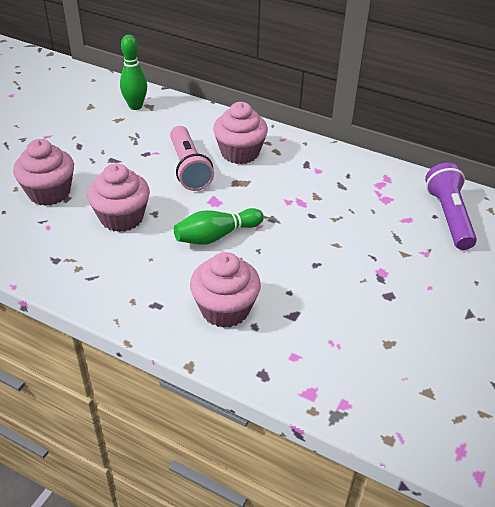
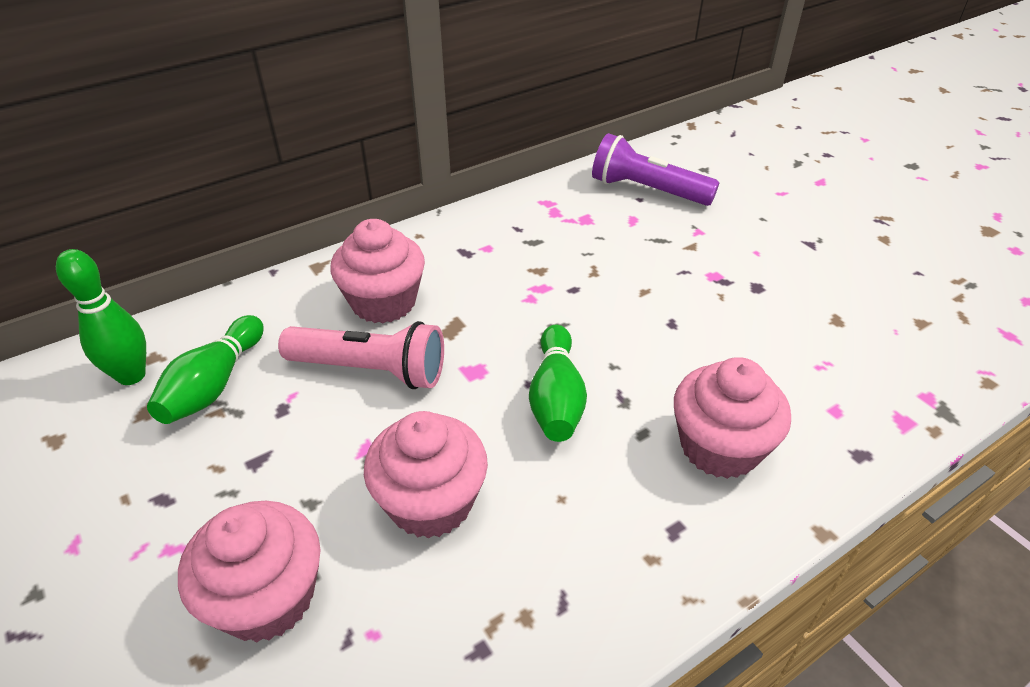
camera: 60 degrees left, 0 degrees up
(146, 129) = (214, 385): none -> green bowling pin

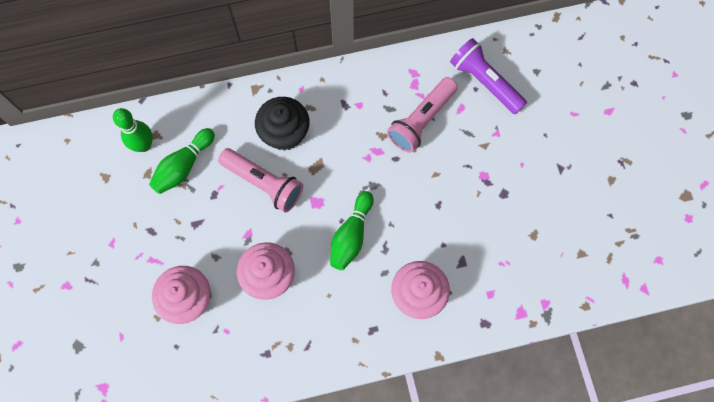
camera: 20 degrees right, 30 degrees up
(384, 302) = (284, 133): pink cupcake -> black cupcake
(586, 242) = (421, 120): none -> pink flashlight

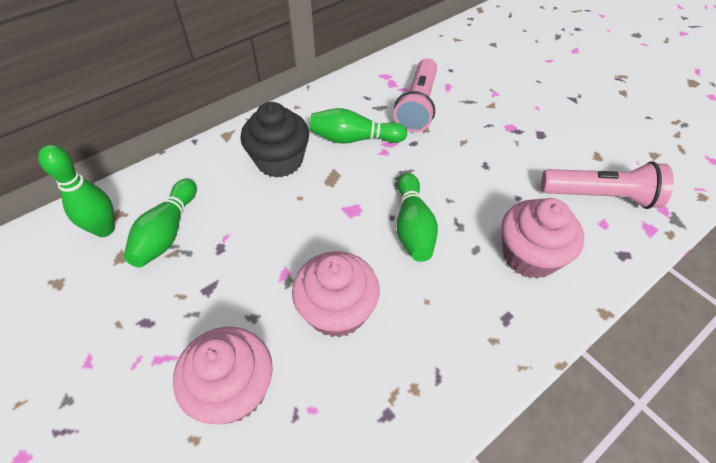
camera: 25 degrees left, 20 degrees down
(263, 183) = (278, 214): pink flashlight -> pink flashlight (600, 196)
(351, 134) = (354, 139): none -> green bowling pin
(485, 82) = (455, 63): purple flashlight -> none

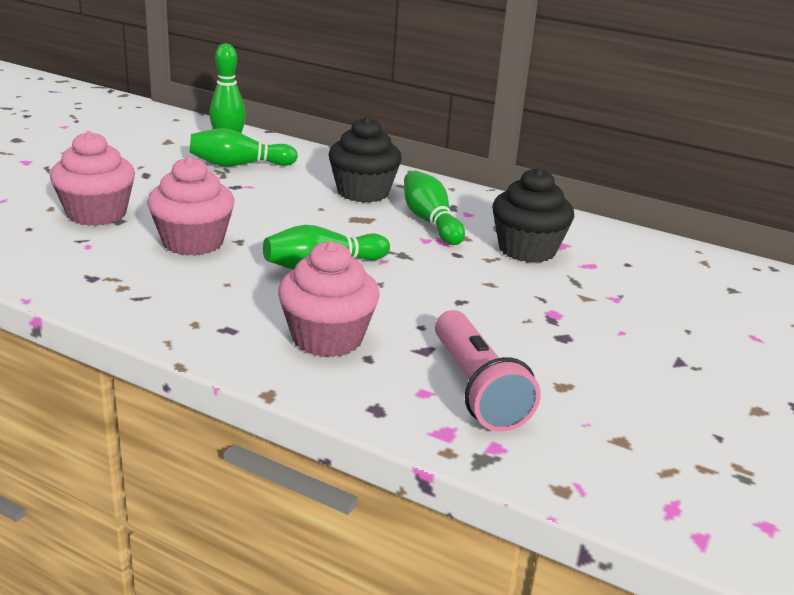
camera: 65 degrees right, 25 degrees down
(418, 106) = (527, 250): pink flashlight -> black cupcake

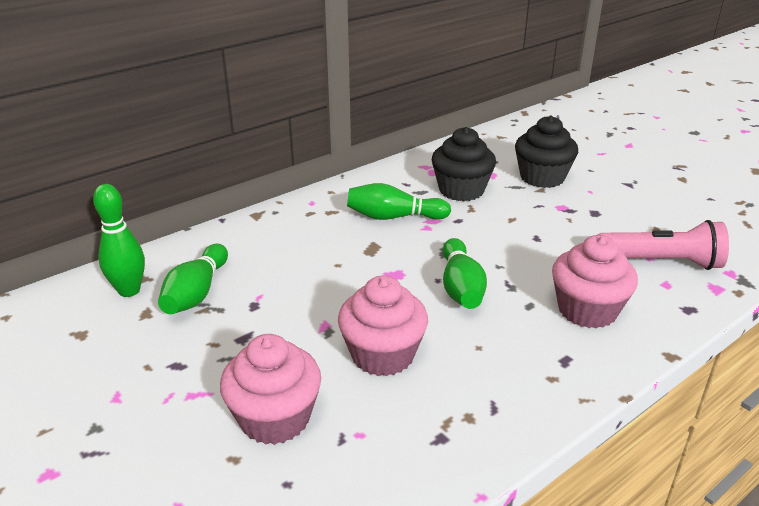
camera: 65 degrees left, 5 degrees up
(363, 192) = (314, 235): black cupcake -> black cupcake (542, 177)

